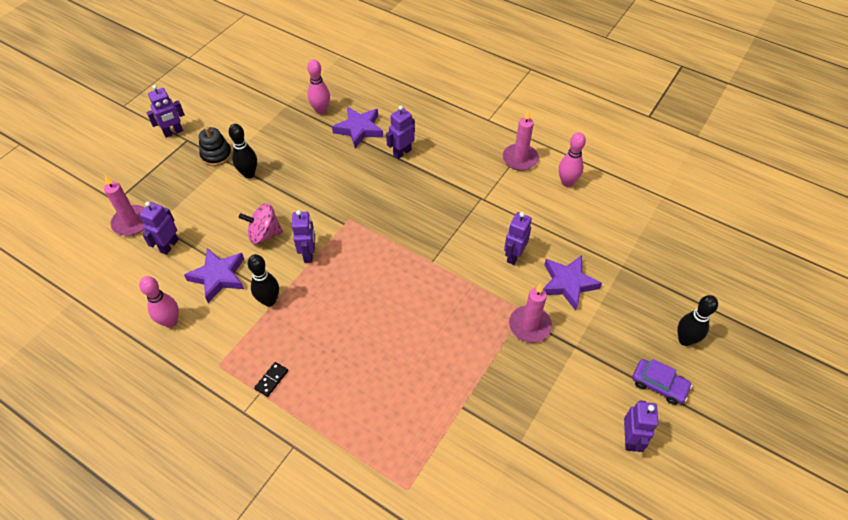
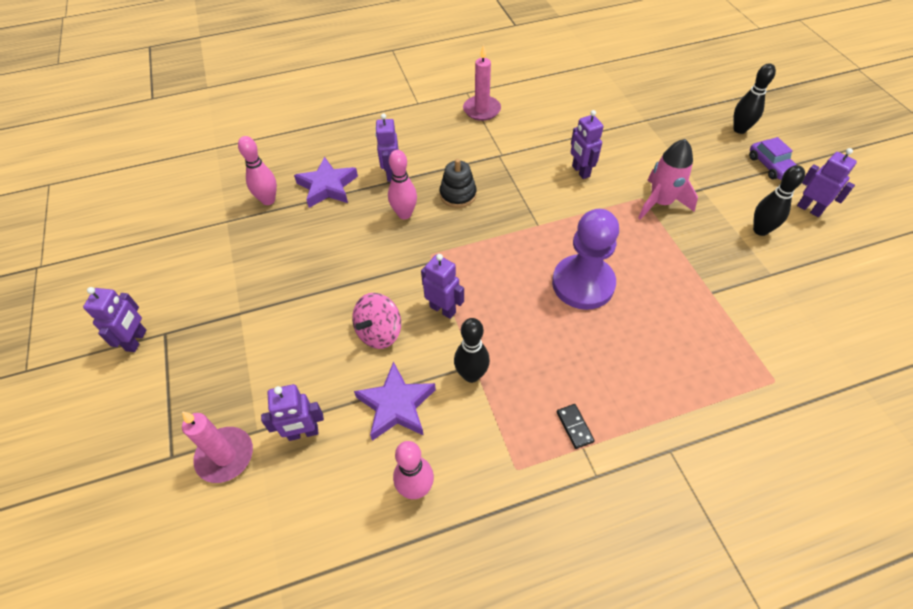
camera: 50 degrees left, 0 degrees up
(169, 246) = (303, 433): purple robot -> purple robot turned 75 degrees counterclockwise
(216, 155) = (221, 317): black stacking toy -> black stacking toy (458, 195)
(249, 174) = (282, 302): black bowling pin -> black bowling pin (760, 230)
(398, 319) = (583, 284): none -> purple pawn
(529, 326) = (660, 203): pink candle -> pink rocket
(567, 182) = (534, 100): pink bowling pin -> pink bowling pin (404, 214)
(568, 284) = (637, 158): purple star -> none
(659, 385) = (770, 165): purple car -> purple car turned 90 degrees clockwise

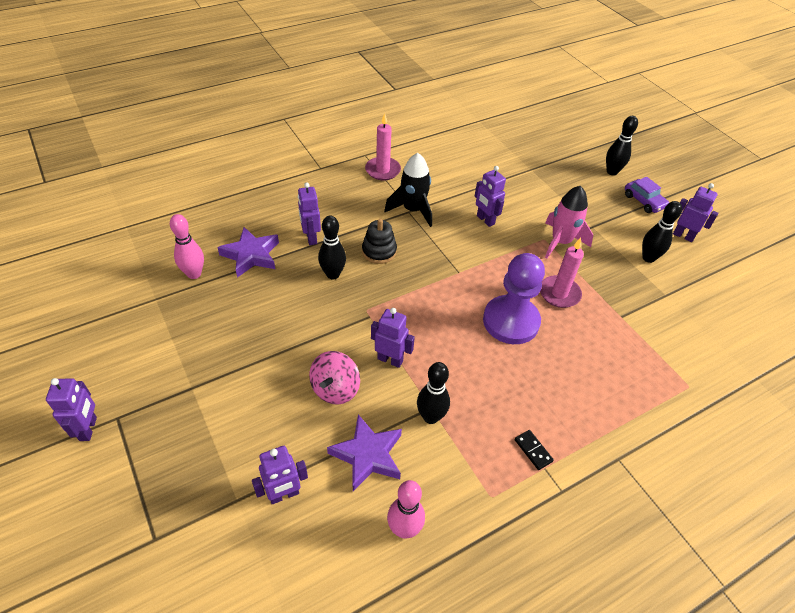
camera: 15 degrees left, 5 degrees down
(225, 456) = (210, 529): pink candle -> pink candle (559, 293)
(404, 214) = (333, 274): pink bowling pin -> black bowling pin
(504, 154) = (413, 210): none -> black rocket

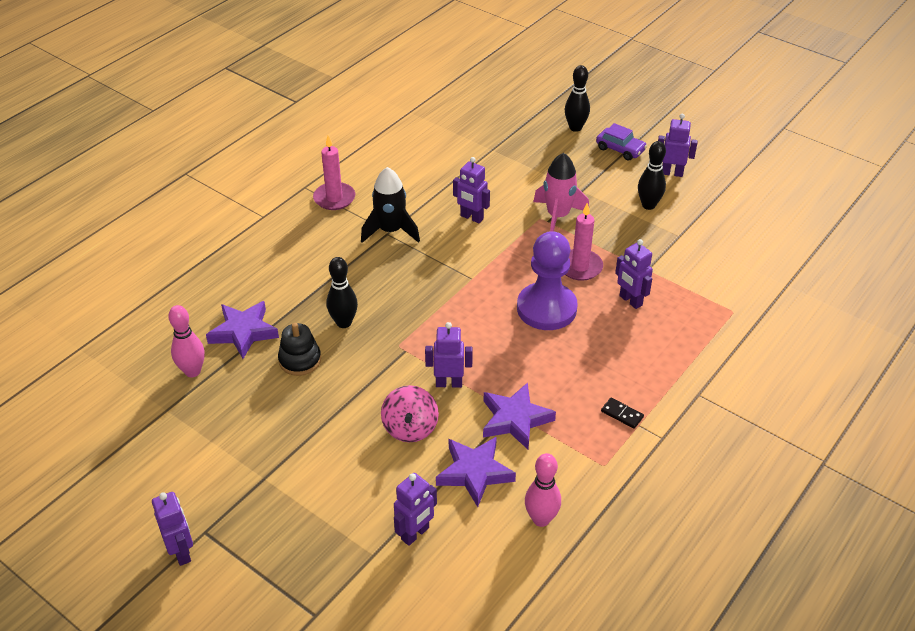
camera: 20 degrees left, 5 degrees down
(311, 237) = (298, 293): purple robot -> purple robot (630, 301)
(379, 251) = (379, 284): black stacking toy -> black stacking toy (300, 360)
(430, 417) = (515, 419): black bowling pin -> purple star

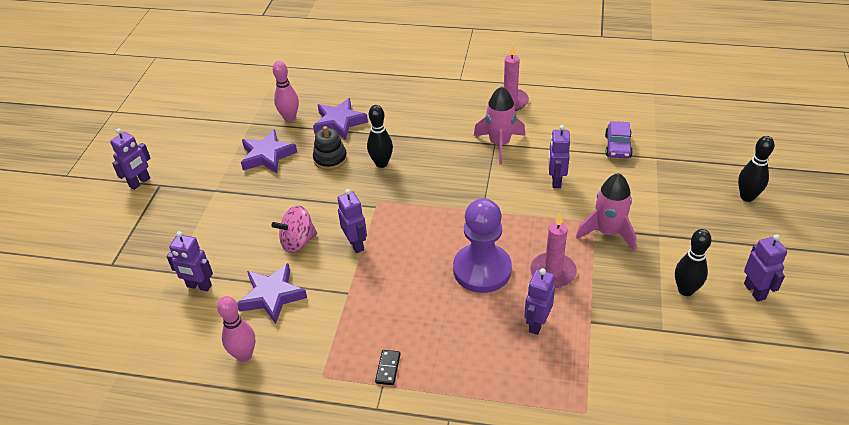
camera: 65 degrees right, 0 degrees up
(390, 231) = (499, 144): black rocket -> pink rocket
(515, 419) = (340, 299): purple star -> purple star (267, 156)
(620, 149) = (749, 239): purple car -> purple car (617, 146)

